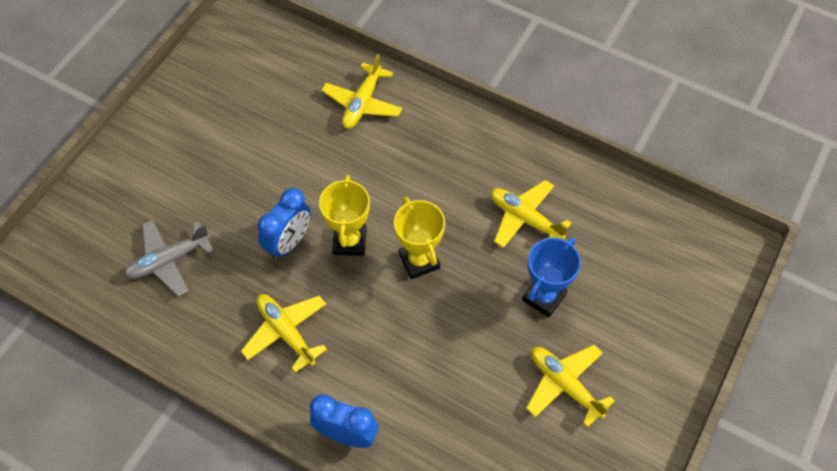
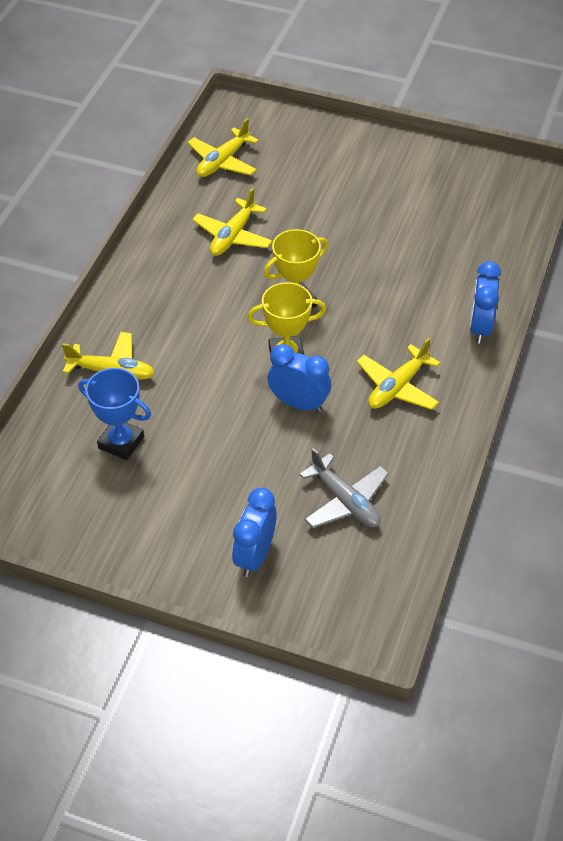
camera: 100 degrees left, 10 degrees down
(139, 184) = (255, 555): none -> blue clock
(543, 297) = (311, 217): blue trophy -> blue trophy (121, 442)
(565, 385) = (389, 199): yellow plane -> yellow plane (223, 161)

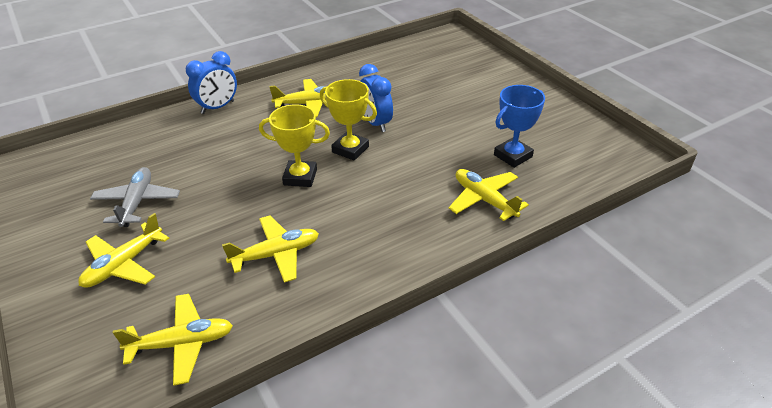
camera: 140 degrees left, 10 degrees down
(121, 442) = (513, 156): blue trophy -> blue trophy turned 75 degrees clockwise
(255, 555) = (479, 77): blue clock -> none
(328, 174) = (124, 264): none -> yellow plane
(345, 501) = (406, 76): grey plane -> grey plane (137, 203)

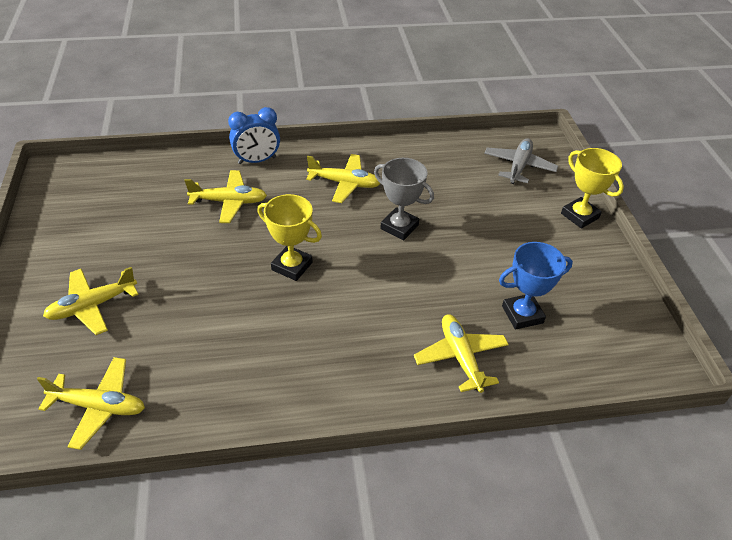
camera: 20 degrees right, 5 degrees up
(137, 203) = (135, 244): grey plane -> grey plane (519, 166)
(276, 254) = (225, 345): yellow plane -> yellow plane (229, 202)
(350, 149) = (357, 250): yellow trophy -> yellow trophy (579, 216)
(376, 123) = (399, 227): blue clock -> grey trophy

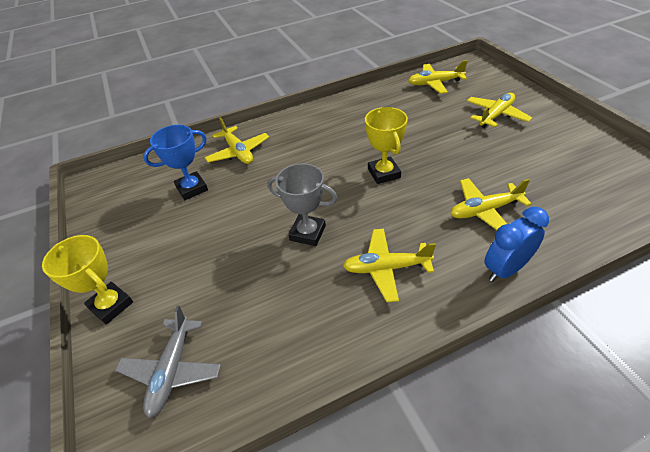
camera: 170 degrees right, 0 degrees up
(292, 266) = (384, 173): yellow trophy -> yellow trophy turned 60 degrees clockwise

